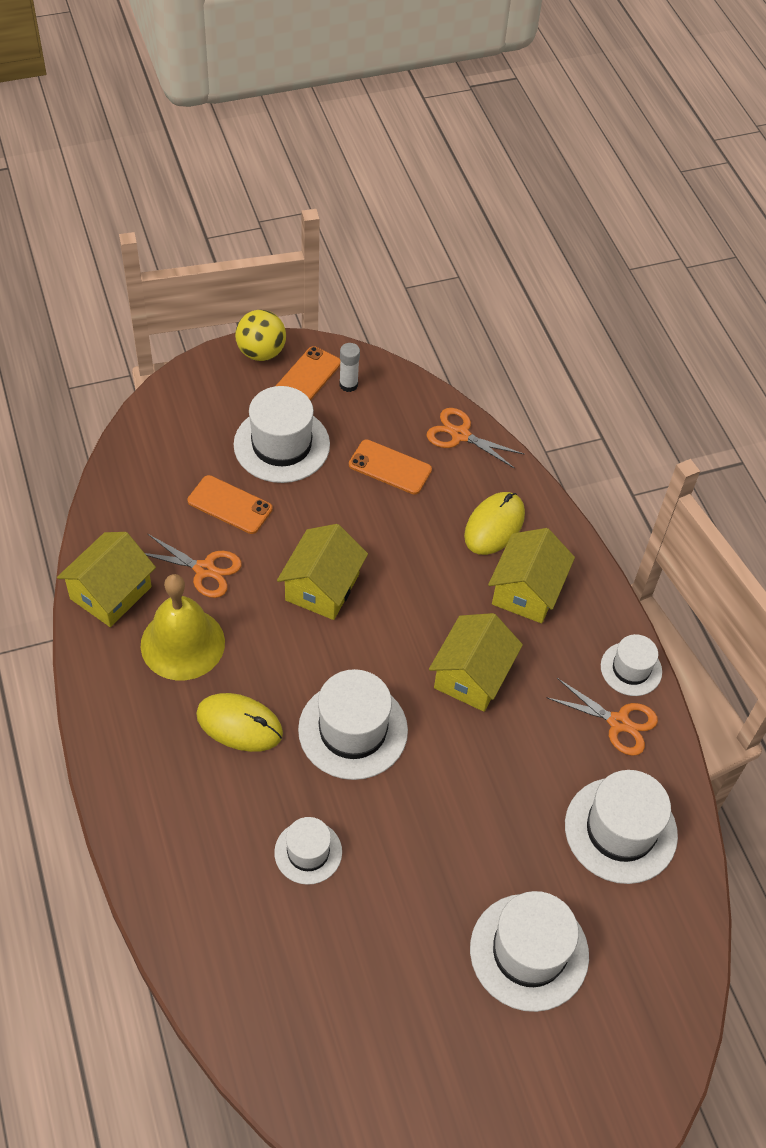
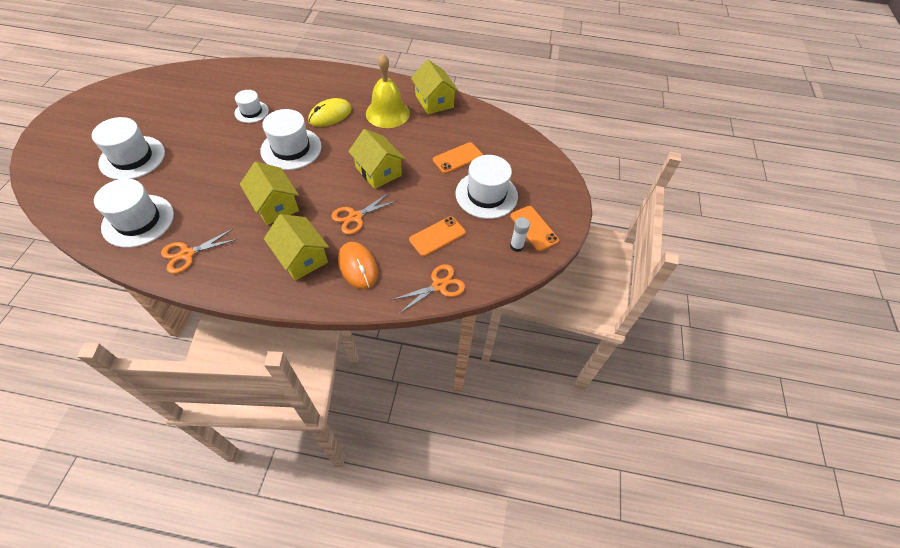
camera: 120 degrees right, 0 degrees up
(204, 569) = (423, 134): orange scissors -> orange scissors (355, 217)
(261, 352) = (566, 215): yellow ball -> none
(494, 525) = (358, 266): yellow mouse -> orange mouse
(631, 669) = (209, 280): white hat -> none

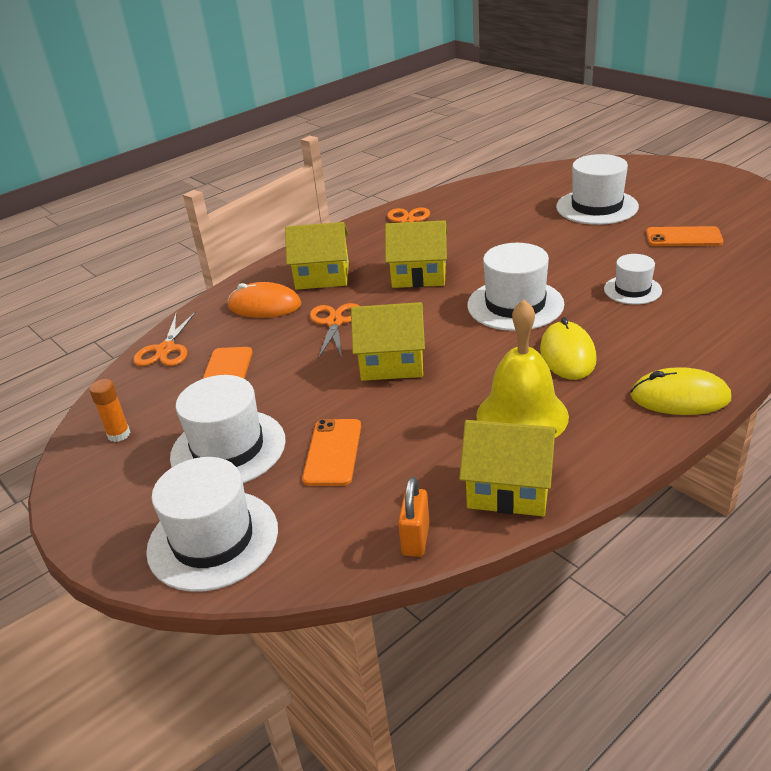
camera: 135 degrees right, 20 degrees down
(138, 221) = (484, 203): white hat -> white hat (213, 539)
(342, 76) = (679, 397): none -> yellow mouse
(479, 113) = (415, 539): none -> orange padlock
(516, 246) = (119, 434): white glue stick -> orange glue stick
(534, 228) = (116, 467): orange phone -> orange phone (683, 237)

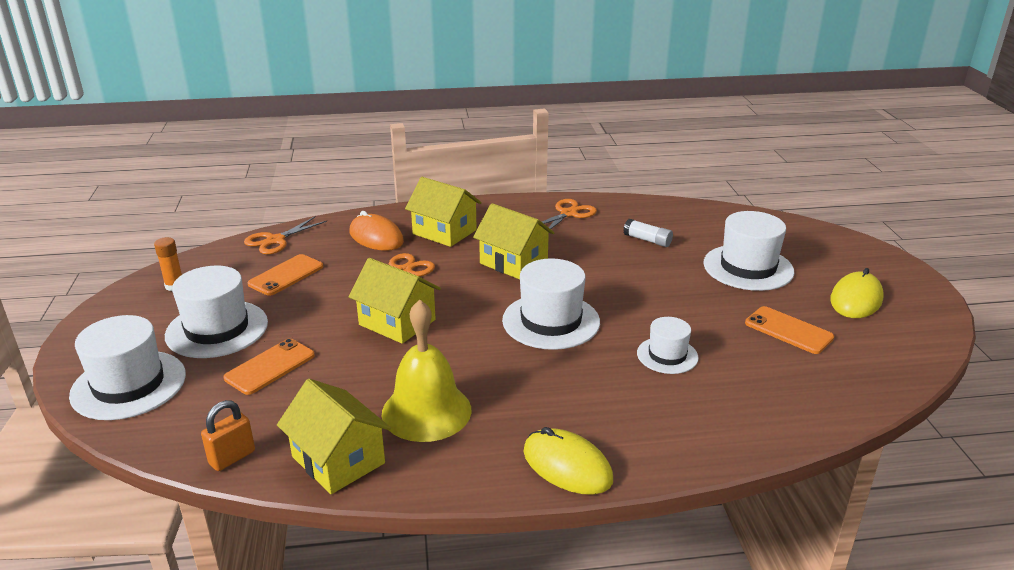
camera: 30 degrees right, 5 degrees down
(498, 216) = (647, 240): none -> white glue stick
(567, 354) = (531, 382): yellow mouse -> yellow mouse (856, 299)

